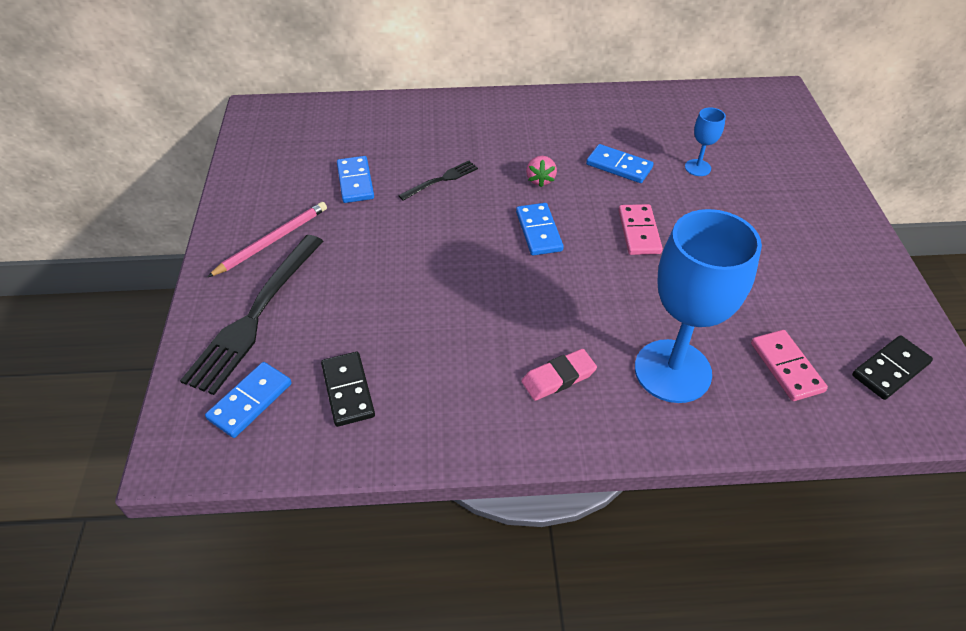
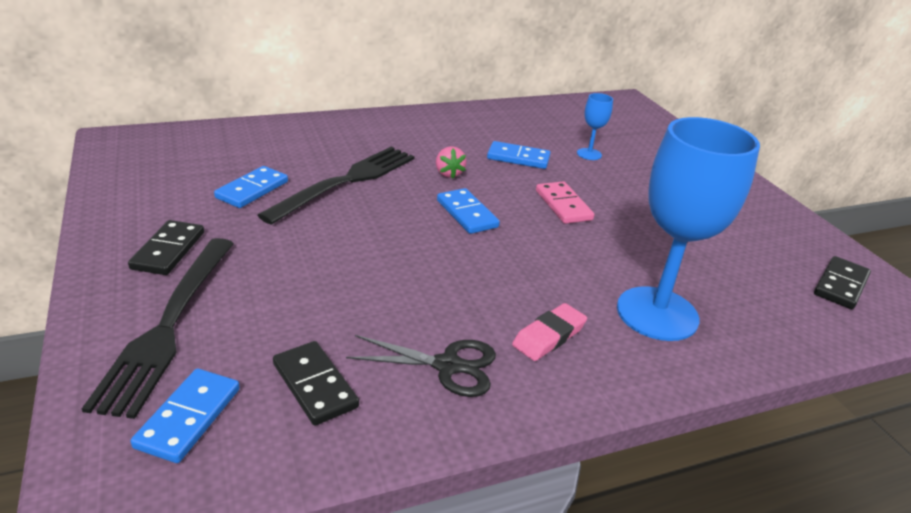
camera: 20 degrees left, 15 degrees down
(272, 241) = (168, 250): pink pencil -> black domino
(355, 182) = (252, 190): blue domino -> blue domino turned 60 degrees clockwise
(442, 179) = (347, 181): black fork -> black fork, size x2.03
(459, 391) = (448, 365): none -> black scissors
(786, 367) = (755, 296): pink domino -> none

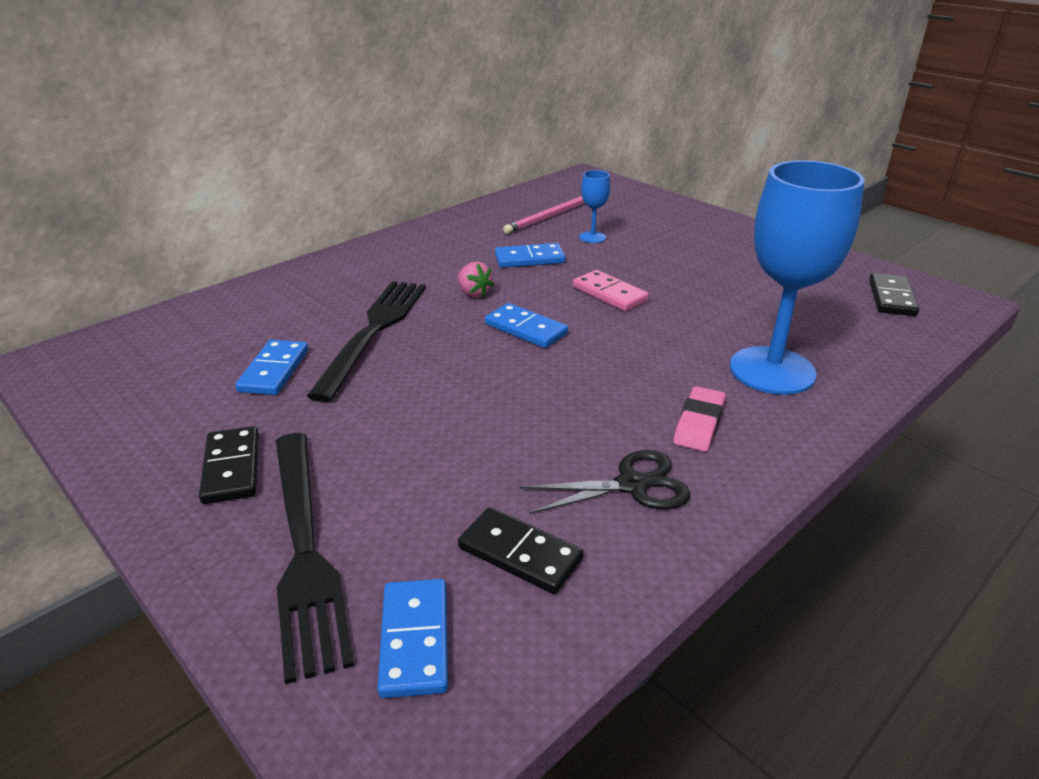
camera: 20 degrees left, 0 degrees up
(564, 127) = (548, 217): none -> pink pencil

